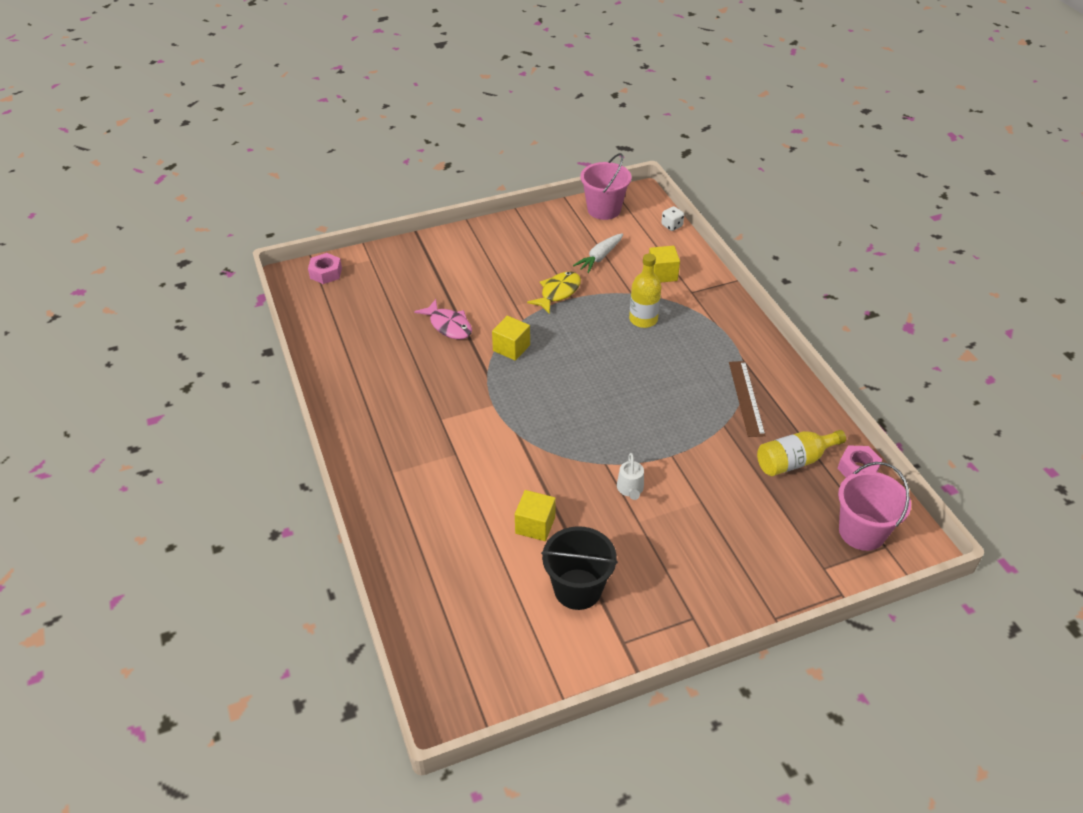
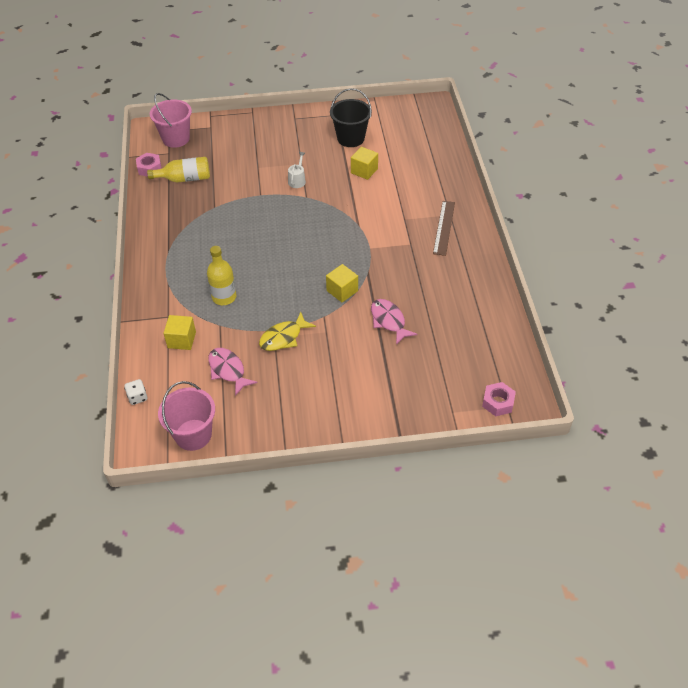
camera: 165 degrees left, 5 degrees up
(600, 257) = (228, 370): white carrot -> pink fish
(746, 398) = (186, 222): brown ruler -> brown ruler (444, 227)

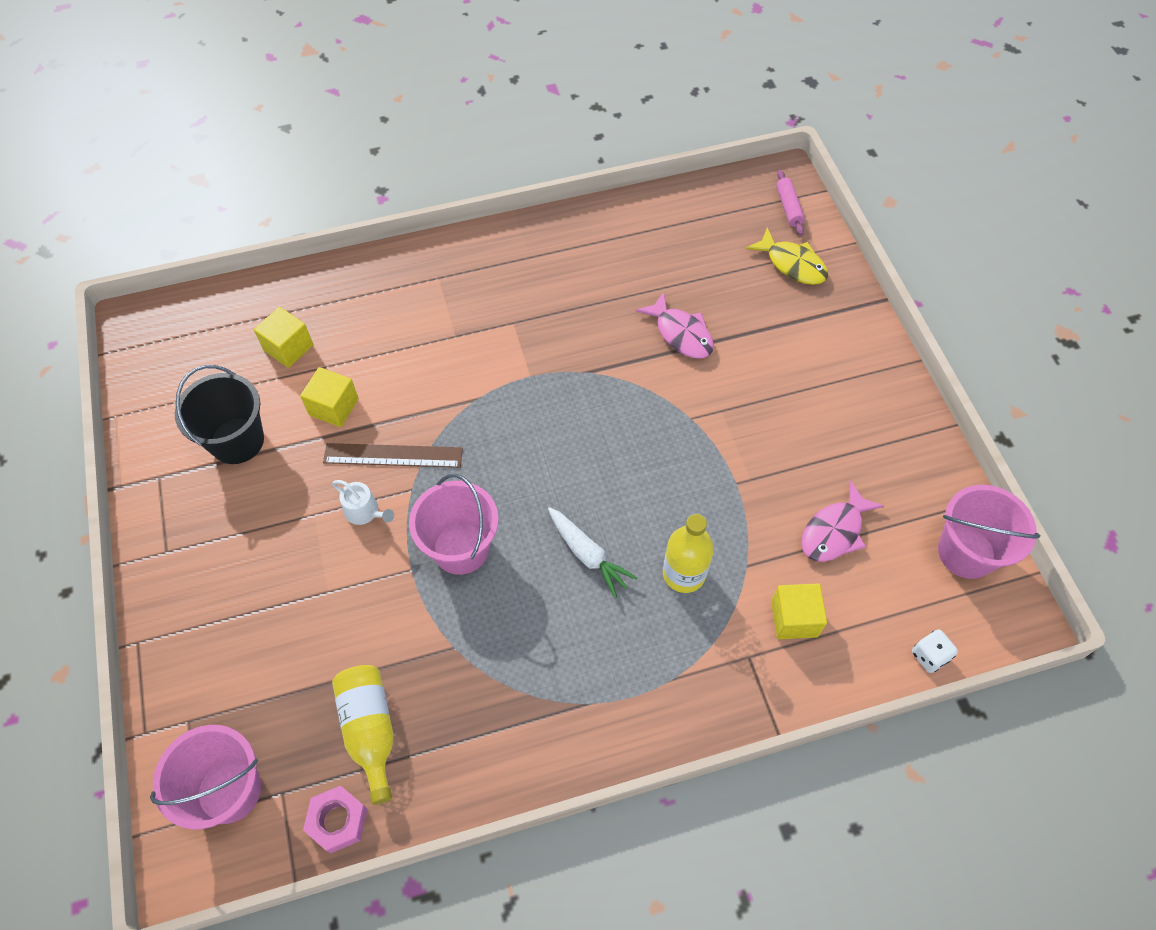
camera: 100 degrees left, 10 degrees up
(247, 260) = (588, 554): none -> white carrot
(266, 212) = (461, 548): none -> pink bucket
(283, 337) = (748, 466): yellow fish -> yellow fish (792, 264)
(297, 180) = (365, 512): white watering can -> white watering can turned 150 degrees counterclockwise
(342, 291) = (633, 401): yellow cube -> yellow cube (288, 348)
(389, 321) = (681, 333): pink fish -> pink fish turned 90 degrees counterclockwise
(444, 227) = (470, 283): brown ruler -> brown ruler (393, 455)
(498, 402) = (788, 207): pink nut -> pink rolling pin

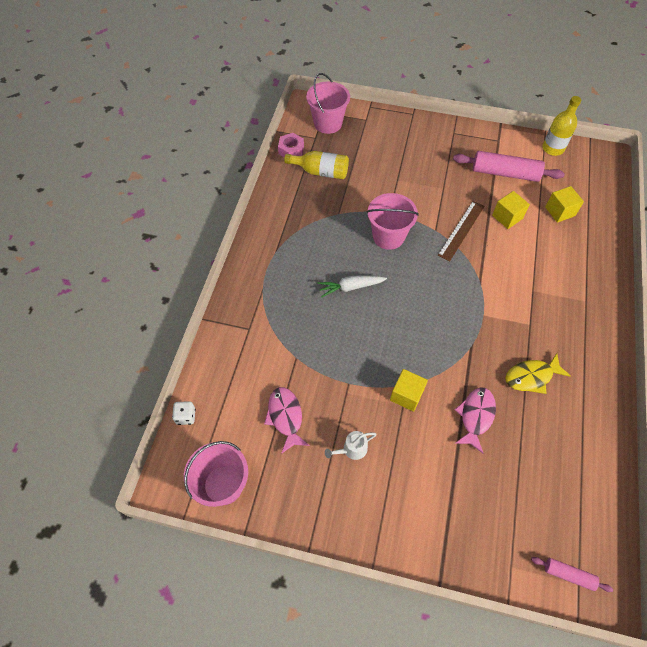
camera: 120 degrees right, 0 degrees up
(237, 441) = (505, 173): black bucket -> pink rolling pin
(365, 512) = (433, 207): white watering can -> white watering can (352, 449)
(681, 333) = (475, 416): pink fish -> pink fish turned 120 degrees clockwise
(684, 573) = (312, 325): yellow bottle -> yellow bottle (552, 148)
(792, 264) = (506, 535): yellow fish -> yellow fish (531, 376)
(794, 618) = (252, 362): yellow cube -> yellow cube (406, 395)

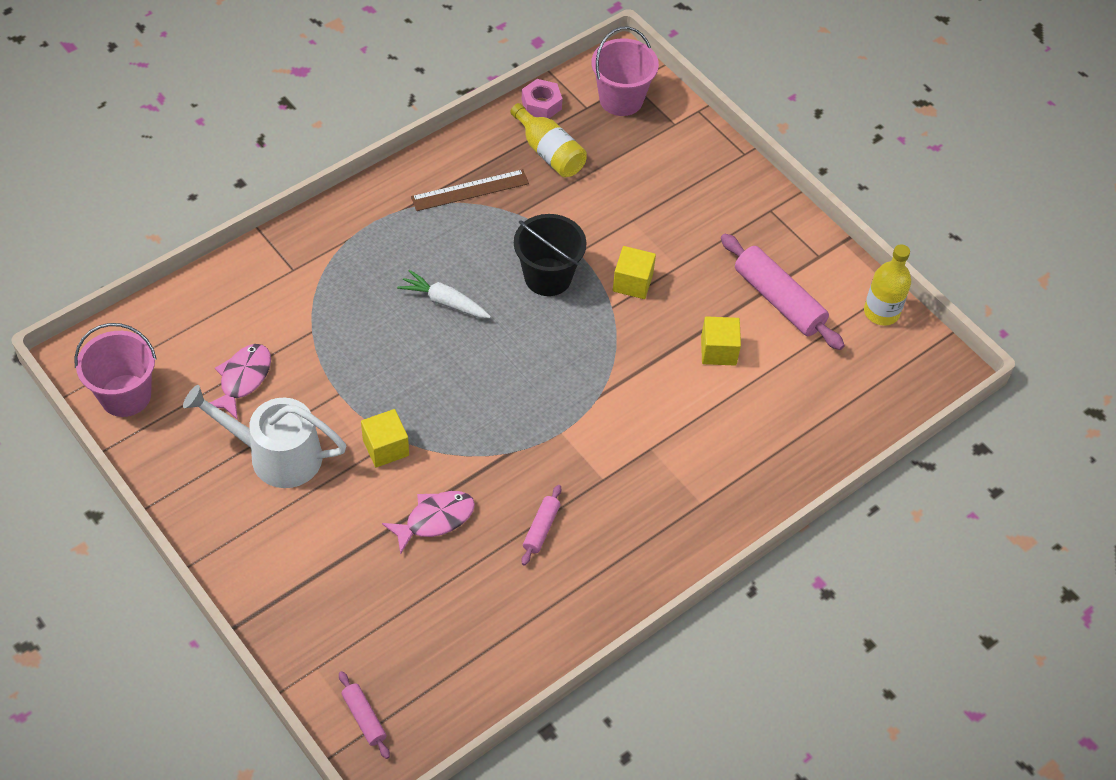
camera: 35 degrees right, 5 degrees down
(186, 416) = (150, 310): white dice -> none
(352, 449) = (276, 455): white watering can -> white watering can, size x2.20
(388, 236) = (548, 277): pink bucket -> black bucket
(461, 230) = (643, 327): brown ruler -> brown ruler (470, 190)
(531, 376) = (541, 528): yellow fish -> pink rolling pin
(560, 211) = (794, 389): yellow cube -> yellow cube (632, 283)

